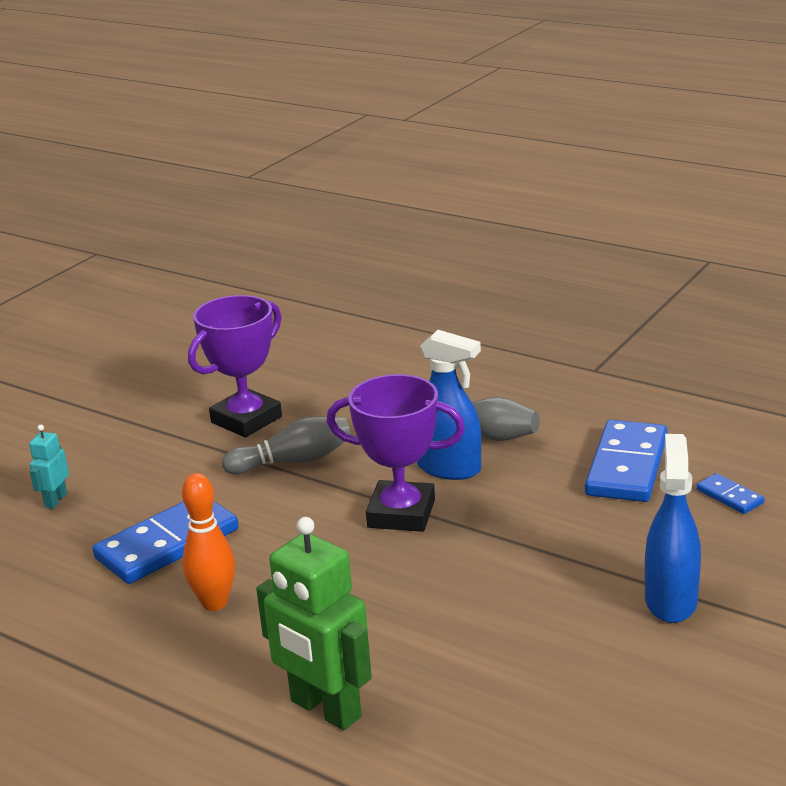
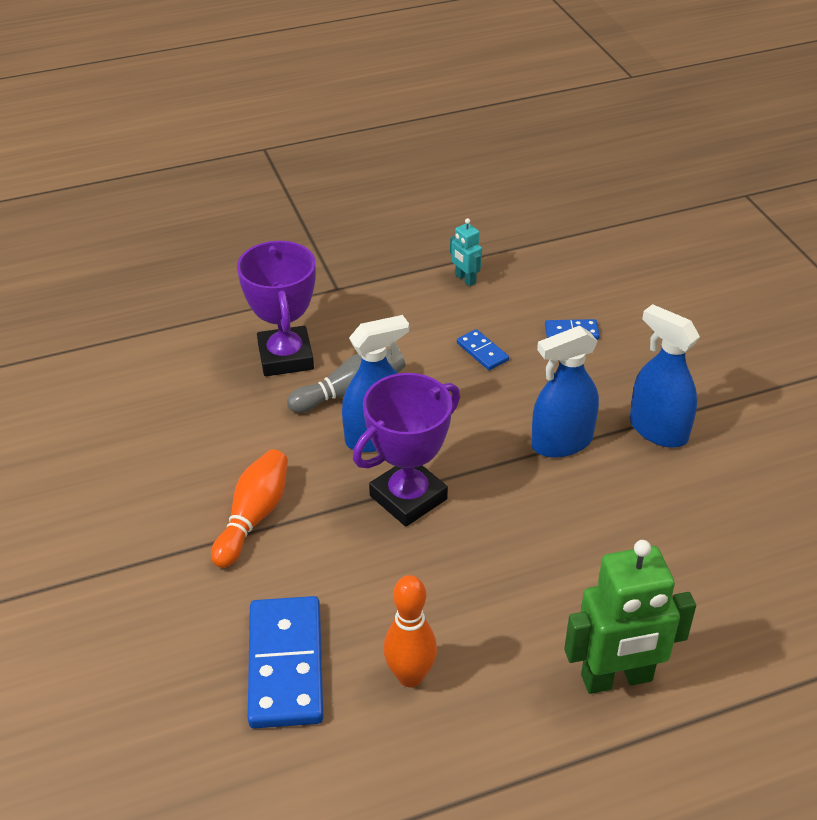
camera: 55 degrees left, 15 degrees up
(55, 500) = (111, 714): turquoise robot -> turquoise robot (465, 279)
(246, 420) = (145, 511): purple trophy -> purple trophy (285, 357)
(293, 461) = (253, 517): grey bowling pin -> orange bowling pin
(573, 556) = (561, 442): none -> blue spray bottle
(627, 466) = (482, 352): blue domino -> blue domino, size x0.47

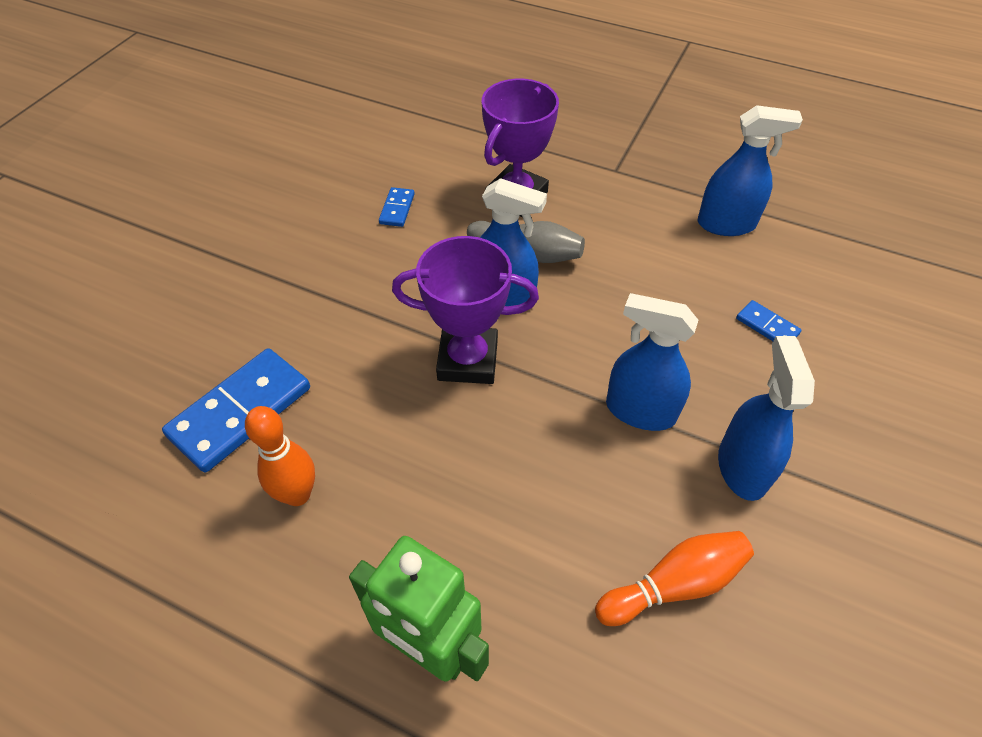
camera: 45 degrees right, 10 degrees up
(253, 517) = (354, 293): orange bowling pin -> orange bowling pin (674, 584)
(465, 279) = (726, 224): turquoise robot -> blue spray bottle
(482, 352) = (667, 290): blue domino -> blue domino (397, 209)

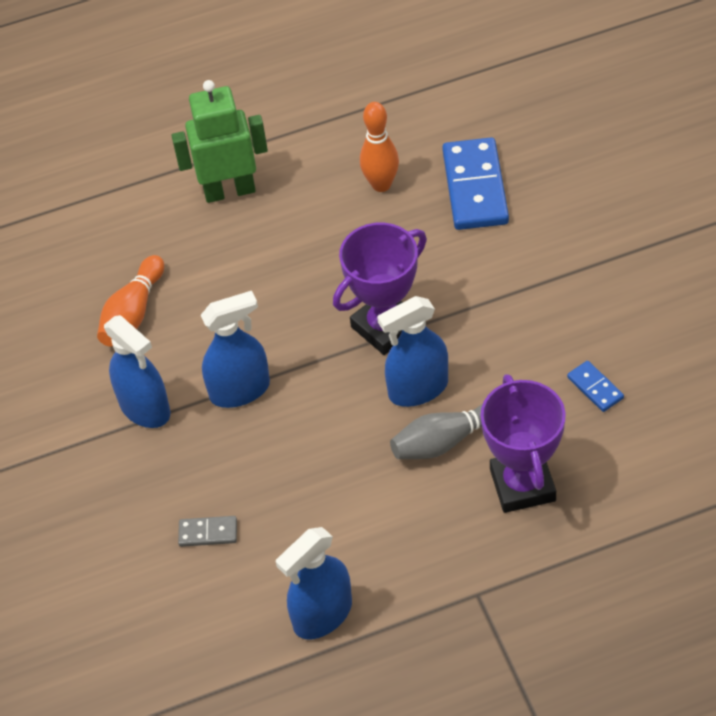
camera: 140 degrees right, 0 degrees up
(767, 326) = (208, 533): blue domino -> grey domino

